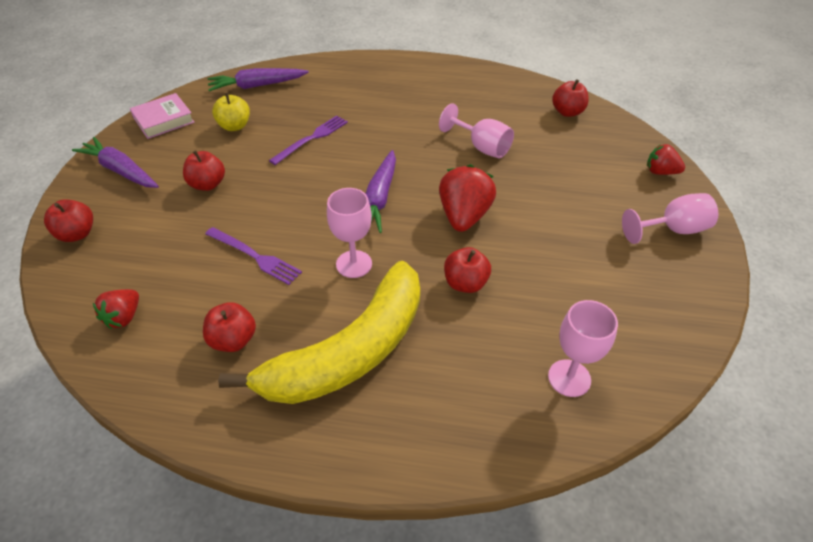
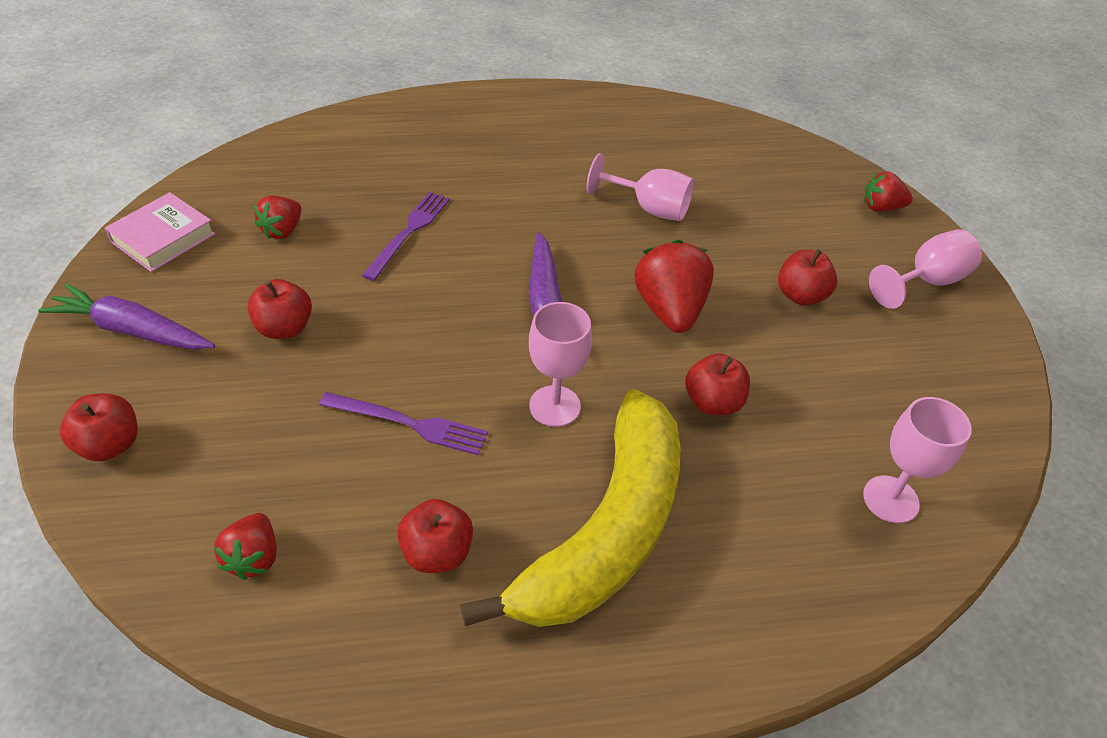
camera: 20 degrees left, 0 degrees up
(234, 126) = (282, 230): yellow apple -> red strawberry
(257, 86) = (287, 162): purple carrot -> none
(567, 112) = (736, 143): red apple -> red apple (800, 295)

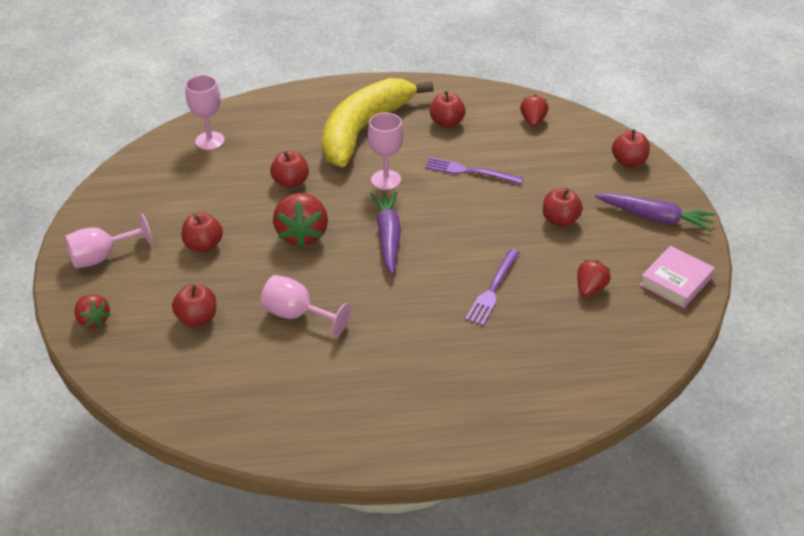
camera: 175 degrees left, 5 degrees down
(764, 207) = (197, 318): none -> red apple
(881, 207) = (93, 320): red strawberry -> red strawberry turned 45 degrees clockwise

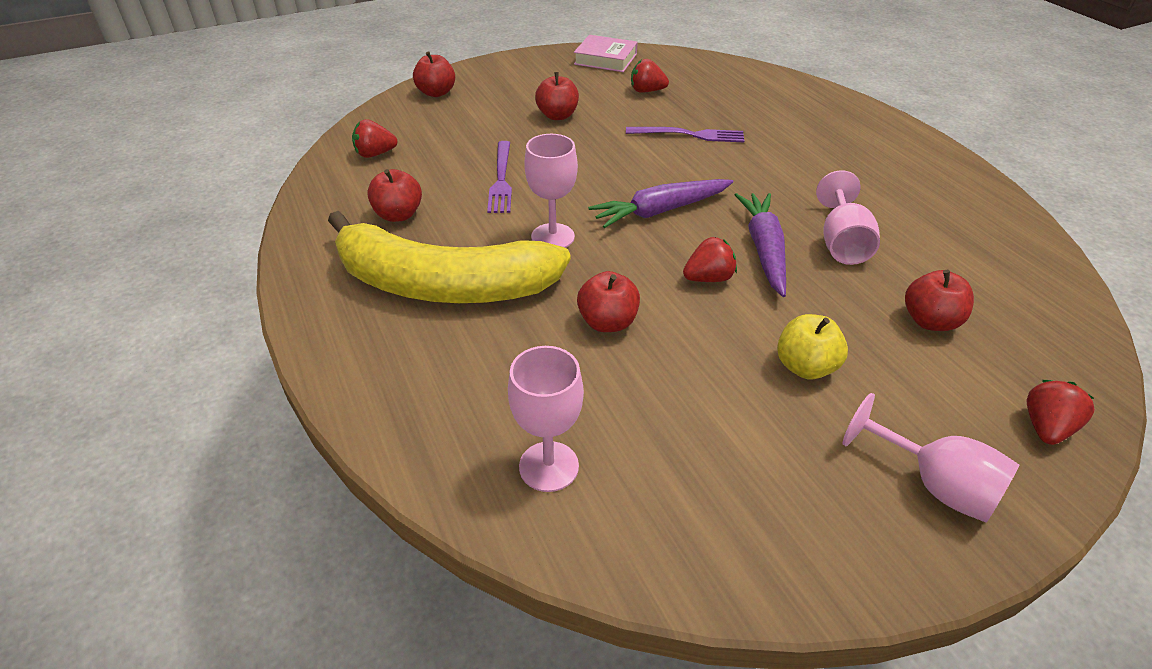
camera: 110 degrees left, 0 degrees up
(204, 245) = (805, 367): red apple -> yellow apple
(302, 234) = (708, 278): red strawberry -> red strawberry, size x0.59
(655, 218) = (523, 73): purple carrot -> purple carrot (764, 249)

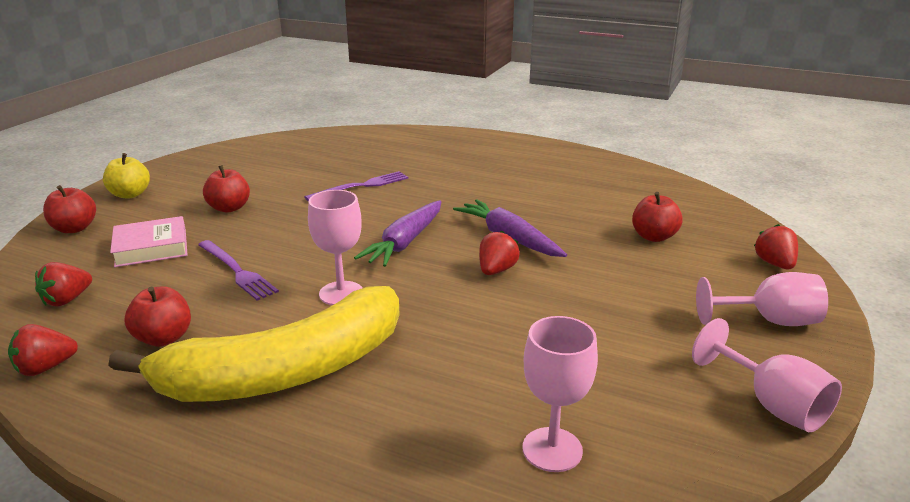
camera: 40 degrees left, 15 degrees down
(605, 59) = (221, 156): pink book -> pink book (151, 248)
(607, 322) = (464, 331): red apple -> none
(646, 91) = (288, 168): red strawberry -> red strawberry (45, 368)
(805, 367) = (624, 294): yellow apple -> yellow apple (130, 194)
(841, 243) = (550, 215): pink goblet -> pink goblet (771, 404)

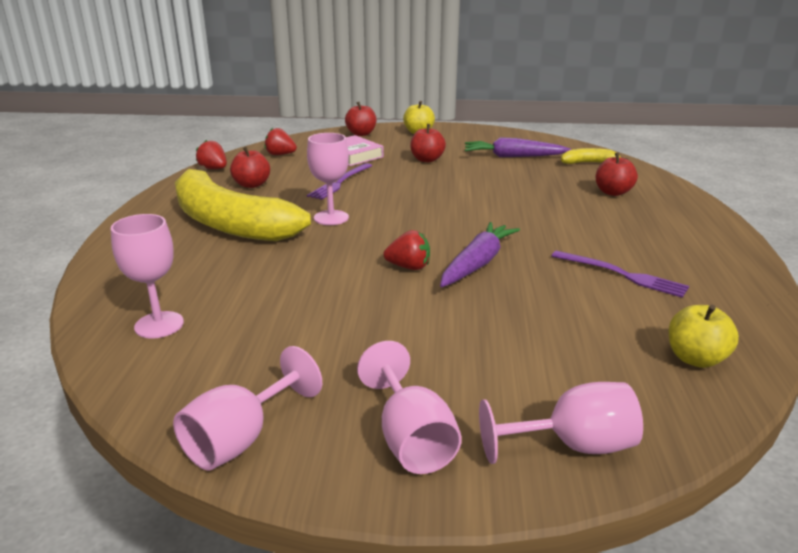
camera: 70 degrees right, 0 degrees up
(336, 143) = (589, 163): none -> yellow banana
(361, 186) = (513, 189): purple fork -> purple fork (622, 275)
(405, 242) = (427, 223): purple carrot -> purple carrot (513, 156)
(653, 237) = (561, 344): red apple -> red apple (613, 192)
(681, 201) = (695, 358): none -> yellow apple
(774, 264) = (572, 446): red strawberry -> pink goblet

